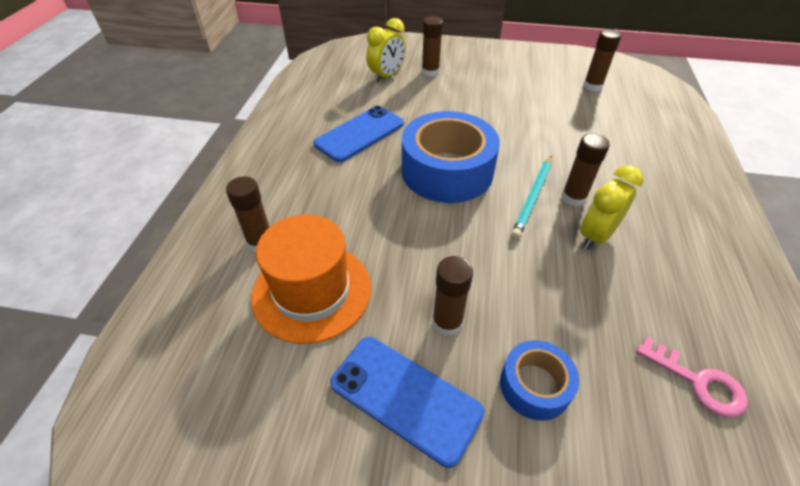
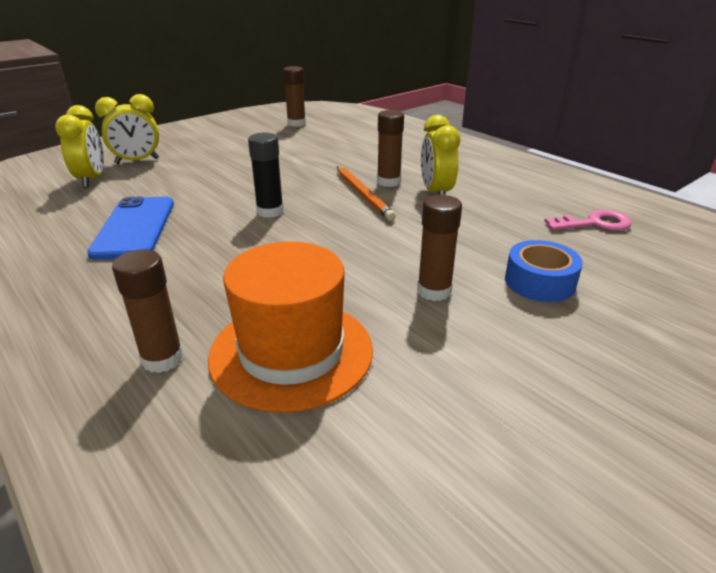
camera: 50 degrees left, 15 degrees down
(405, 397) = (488, 351): blue phone -> none
(430, 72) = (137, 161): brown glue stick -> yellow clock
(447, 171) = (270, 211): blue tape -> black glue stick
(533, 198) = (363, 194): turquoise pencil -> orange pencil

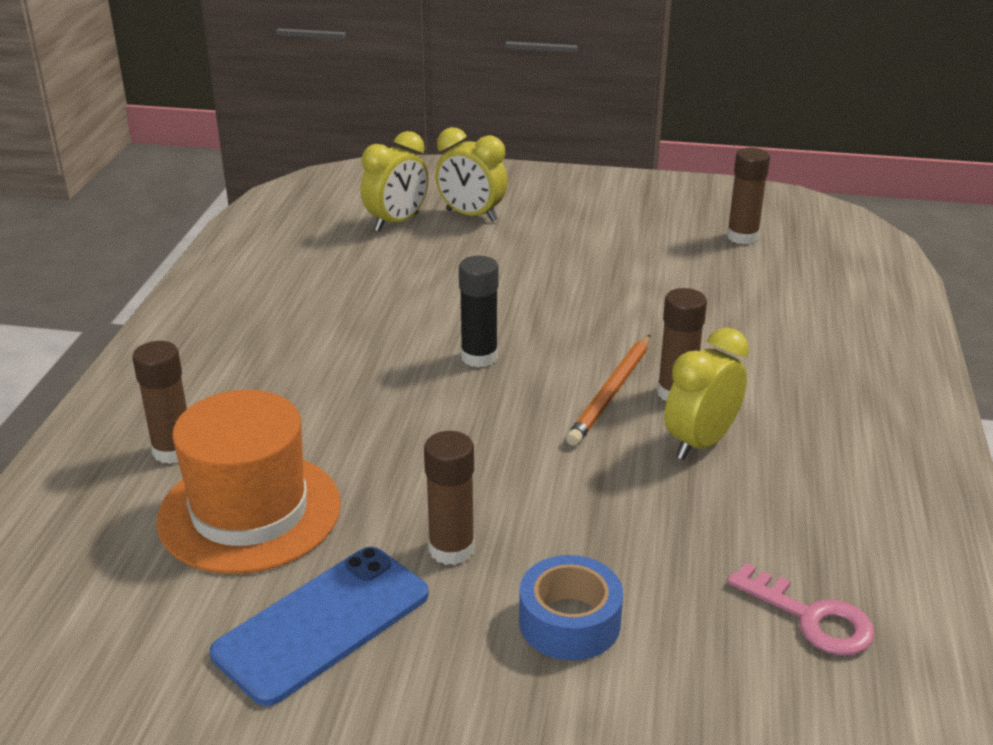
camera: 50 degrees right, 0 degrees up
(135, 227) = (343, 306): blue phone -> blue phone (323, 624)

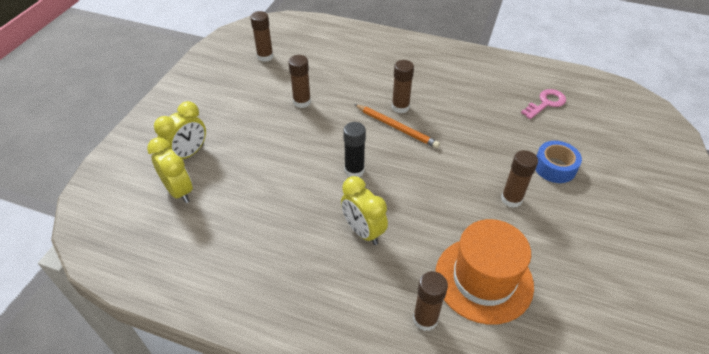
camera: 80 degrees left, 15 degrees up
(323, 624) = (564, 250): blue phone -> none
(635, 287) = (302, 102): none -> brown glue stick
(700, 443) = (439, 108): yellow clock -> yellow clock (363, 231)

